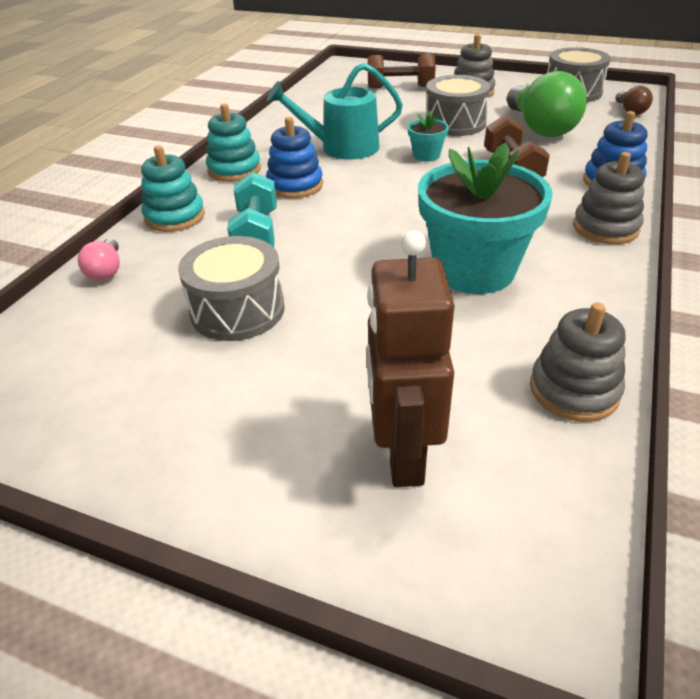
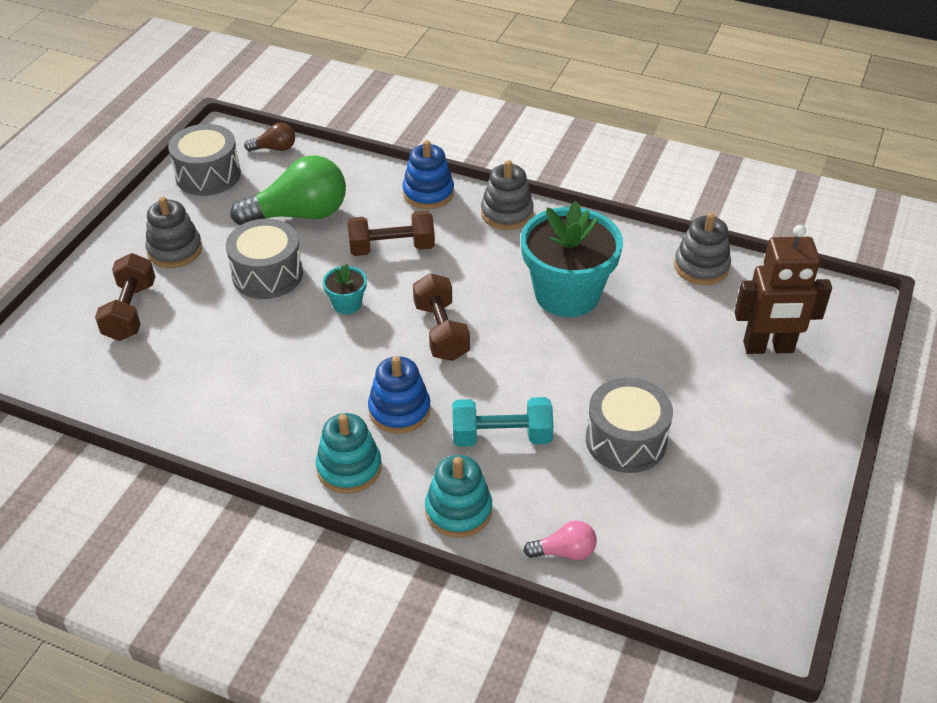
camera: 90 degrees left, 5 degrees up
(342, 148) = (310, 371): turquoise watering can -> none
(397, 199) = (441, 331): none -> brown dumbbell

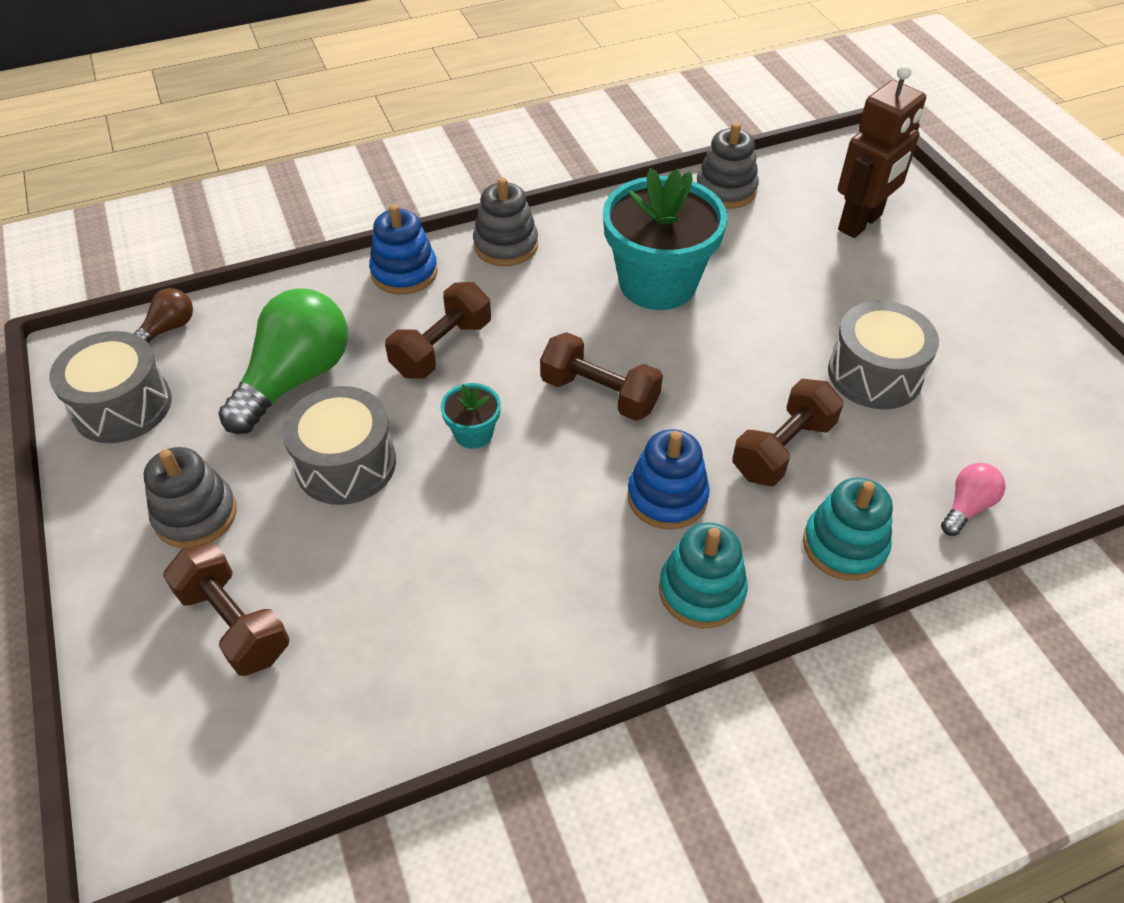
camera: 45 degrees left, 5 degrees up
(501, 436) = (783, 449): turquoise dumbbell -> brown dumbbell

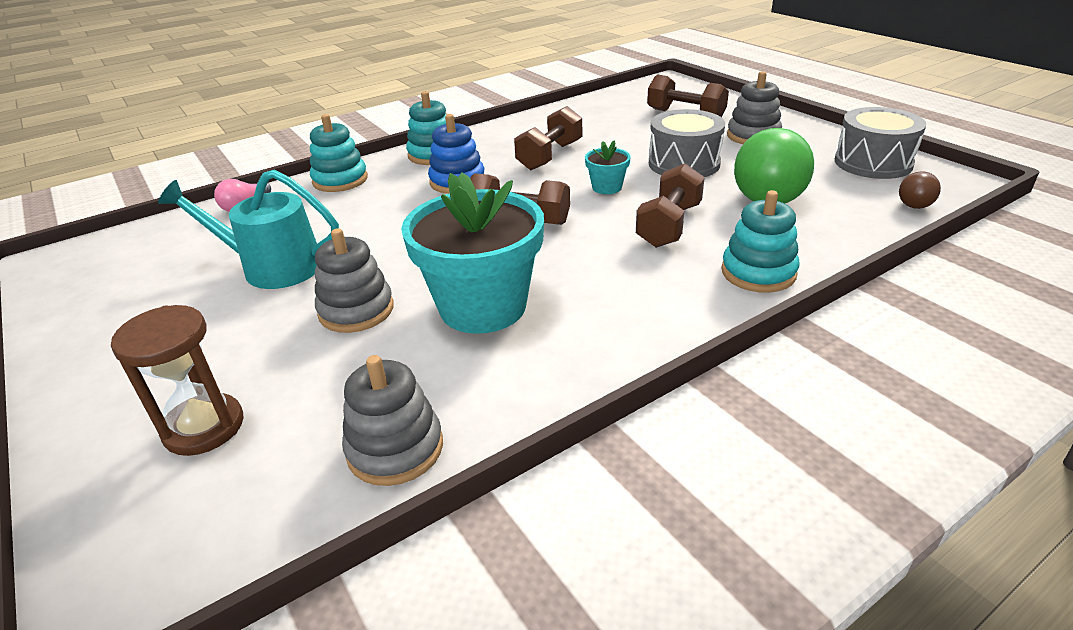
camera: 170 degrees right, 15 degrees down
(404, 272) = (758, 272): blue stacking toy -> turquoise stacking toy
(506, 245) = (671, 316): grey stacking toy -> grey stacking toy (356, 310)
(783, 449) = (370, 213): brown dumbbell -> brown dumbbell (550, 156)
(860, 223) = (204, 427): brown robot -> brown hourglass
(874, 374) = (273, 267): grey drum -> turquoise watering can

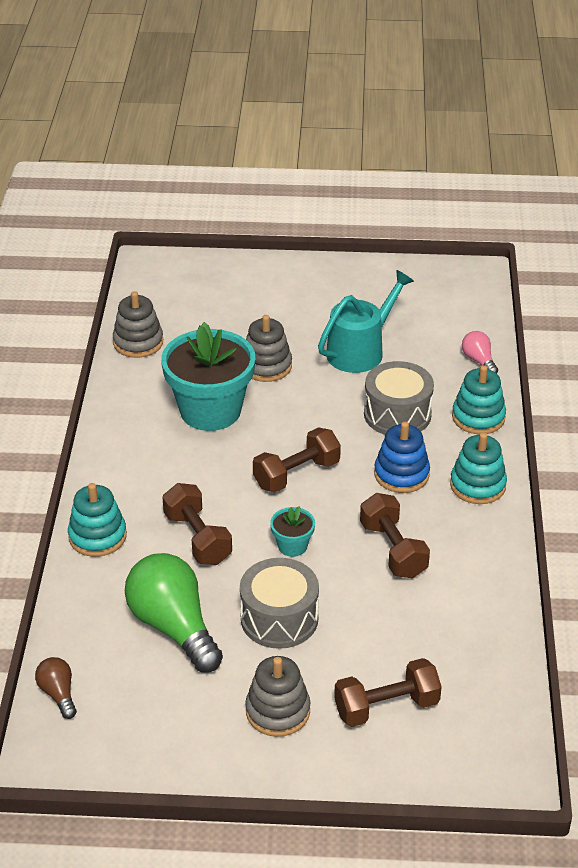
camera: 125 degrees right, 5 degrees up
(204, 427) = (222, 298): brown hourglass -> none
(873, 163) = (133, 738): grey drum -> grey drum (397, 414)

